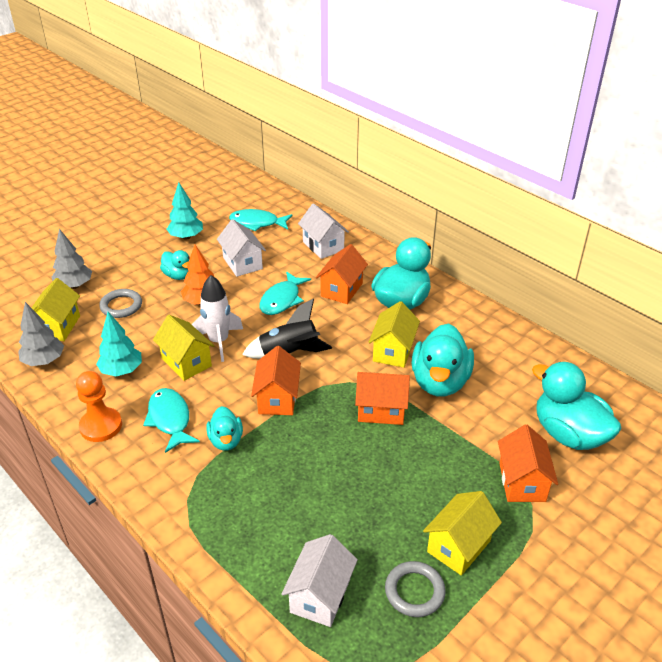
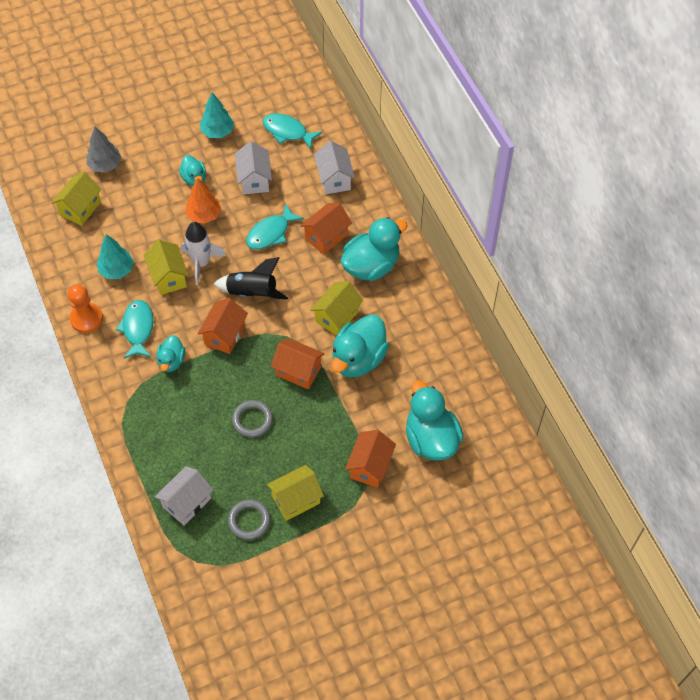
camera: 20 degrees right, 20 degrees up
(44, 361) = (61, 242): grey tree -> none
(121, 306) = (136, 200): grey ring -> grey ring (252, 420)

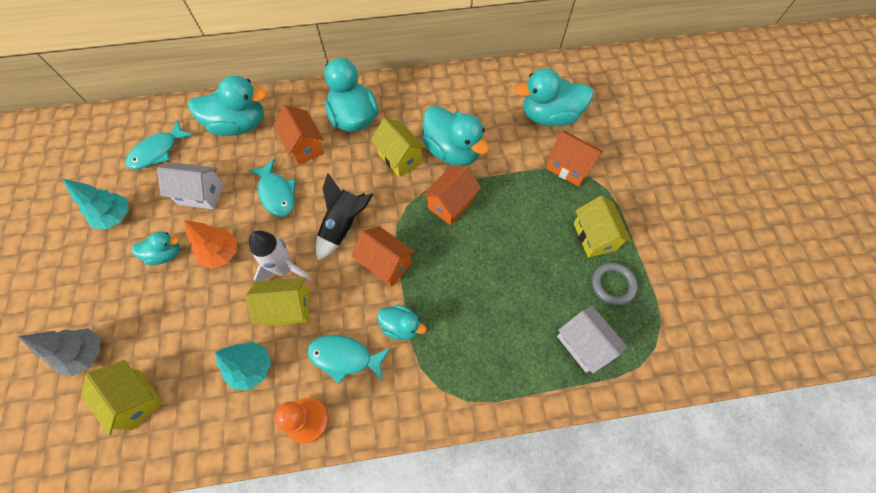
camera: 75 degrees left, 5 degrees up
(252, 420) = (497, 257): grey ring -> none
(334, 179) = (239, 125): white house -> turquoise duck

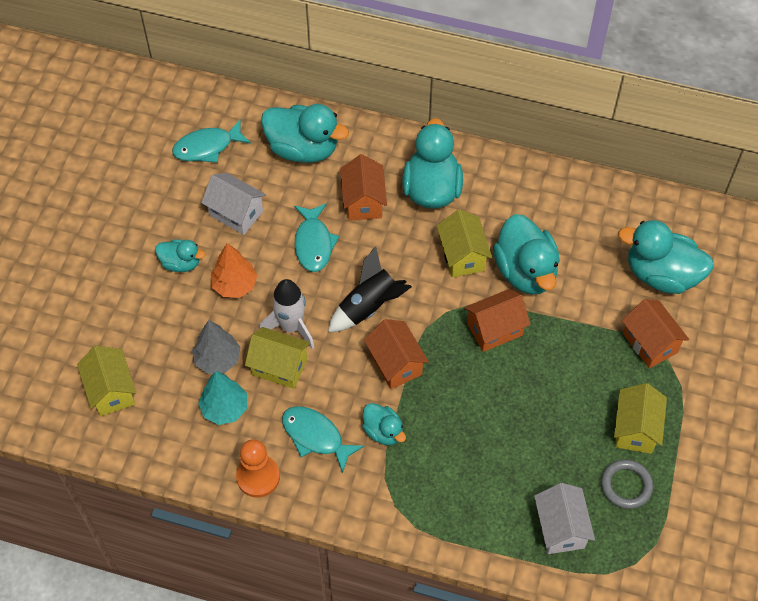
camera: 25 degrees right, 5 degrees down
(86, 354) = (79, 331): grey tree -> grey tree (217, 359)
(116, 217) = (144, 204): turquoise tree -> none

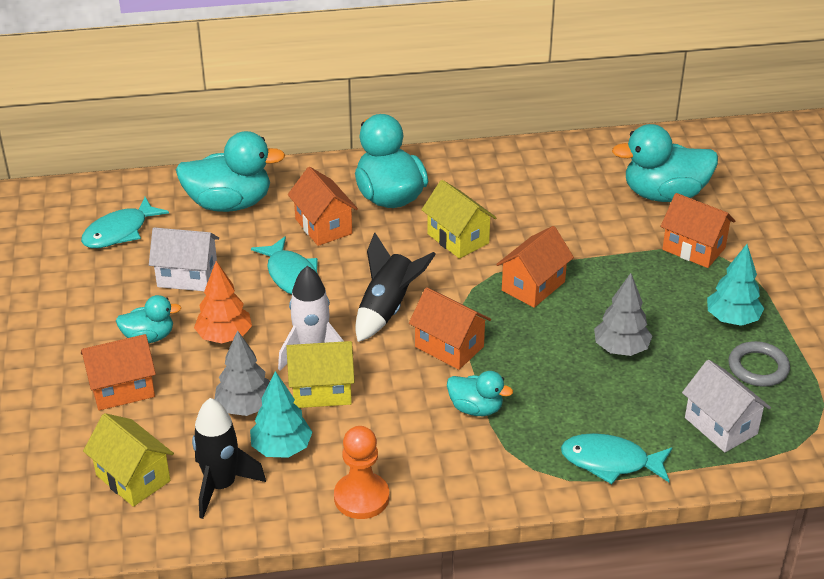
camera: 25 degrees left, 20 degrees down
(140, 306) = (122, 389): none -> orange house
(167, 424) = (221, 486): none -> black rocket
(315, 436) = (403, 438): turquoise fish -> turquoise fish (610, 462)
(525, 271) = (531, 231): turquoise duck -> none
(527, 421) = (621, 349): none -> grey tree
(635, 429) = (732, 319): yellow house -> turquoise tree

